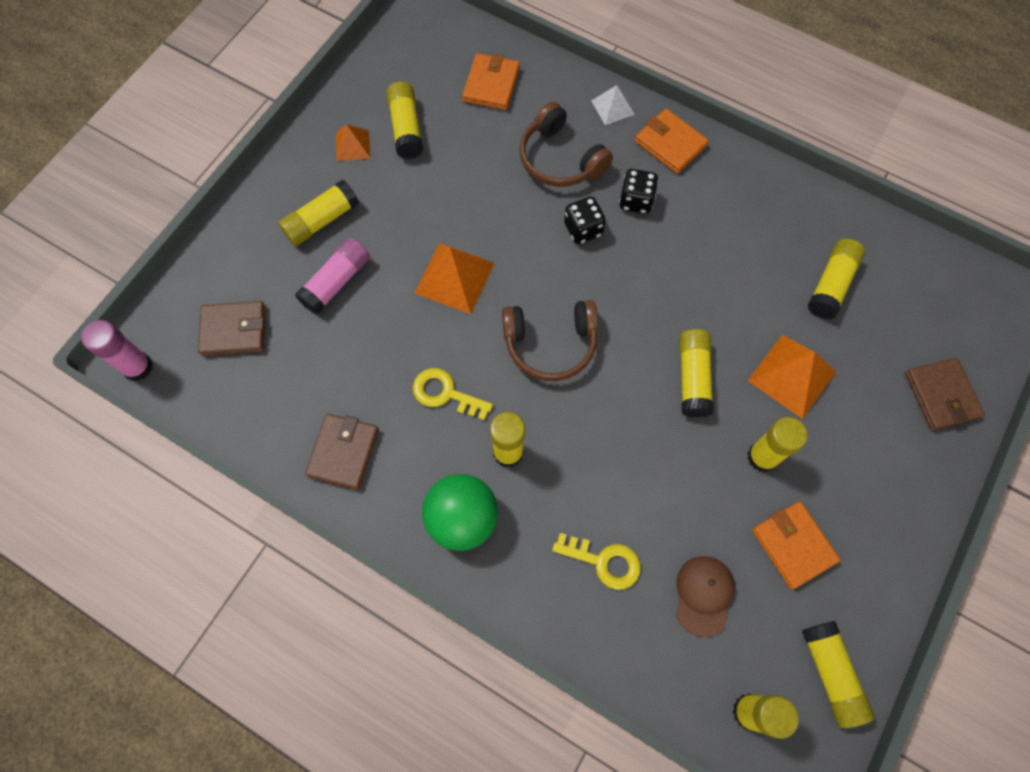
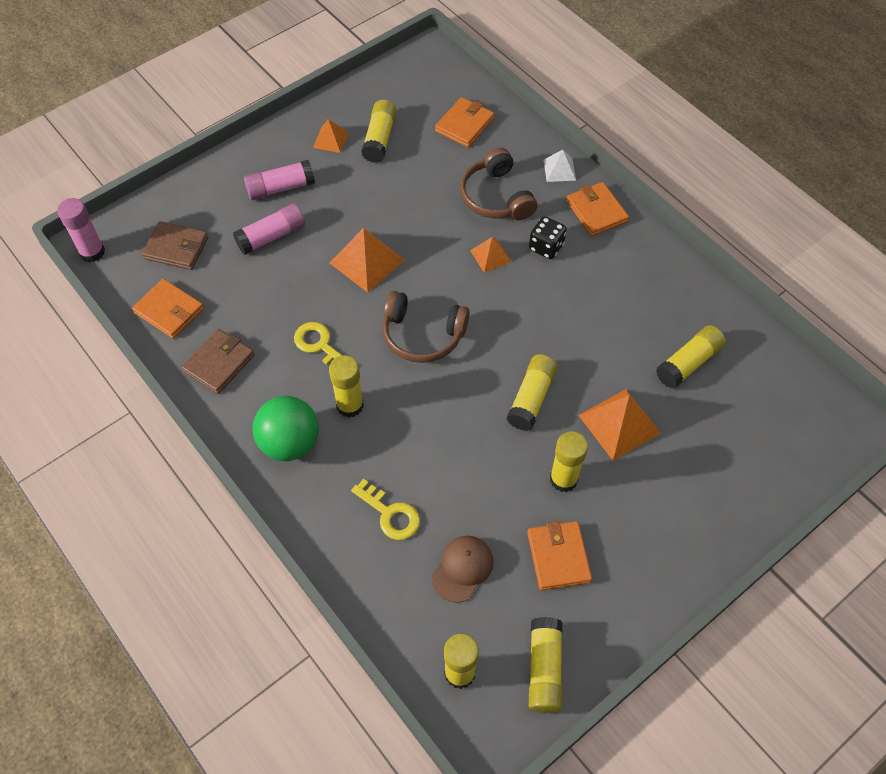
camera: 20 degrees right, 10 degrees down
(259, 409) = (169, 311): none -> orange wallet
(322, 220) = (281, 188): yellow glue stick -> pink glue stick
(583, 229) = (490, 256): black dice -> orange pyramid
(941, 395) = (748, 482): brown wallet -> none

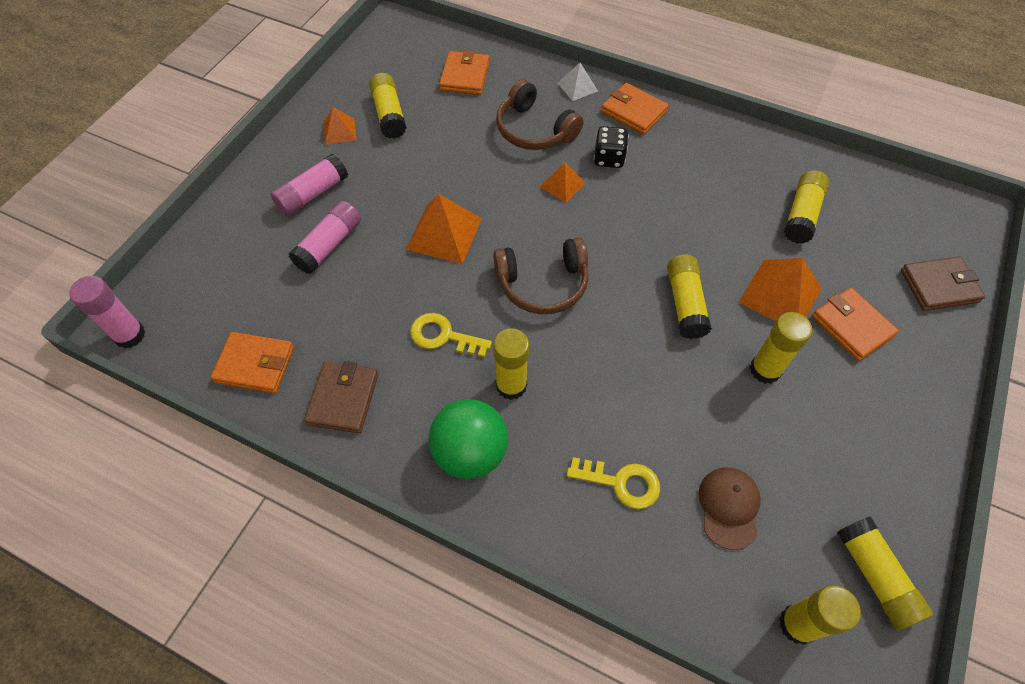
camera: 25 degrees left, 0 degrees up
(176, 248) = (228, 295): brown wallet -> brown wallet (939, 286)
(558, 557) = (811, 450): orange wallet -> orange wallet (852, 326)

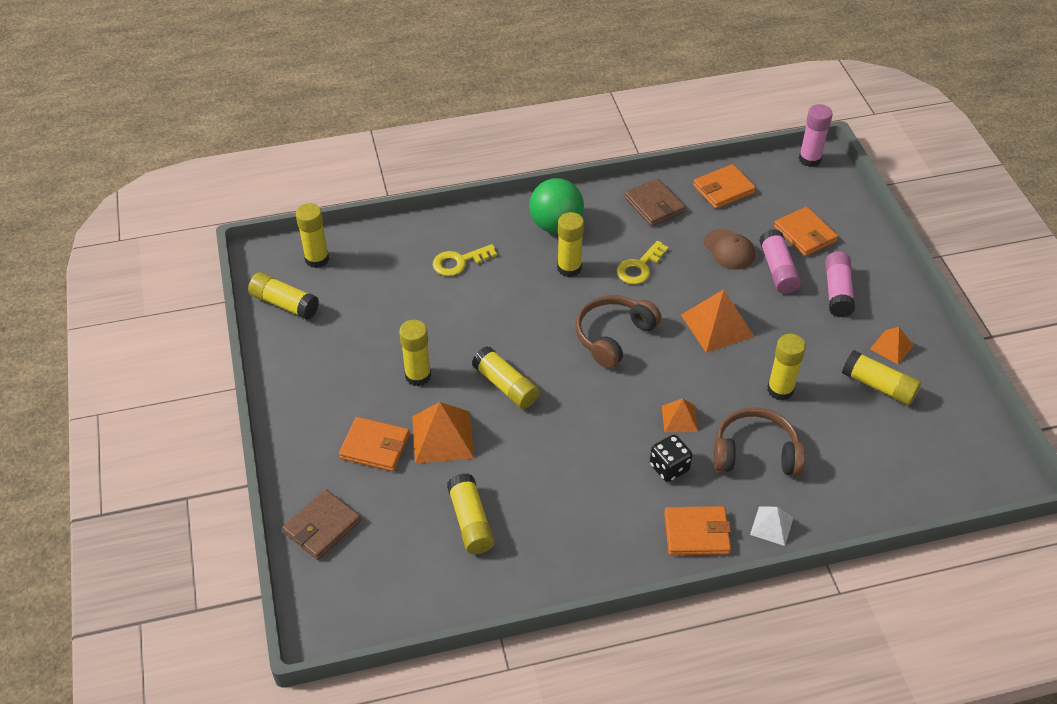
camera: 140 degrees right, 10 degrees down
(443, 336) = (639, 267): yellow key -> yellow key turned 150 degrees clockwise
(461, 156) = (780, 390): none -> yellow glue stick
(465, 76) = (874, 466): orange wallet -> orange wallet (805, 234)
(729, 507) = (388, 287): brown cap -> brown cap (729, 249)

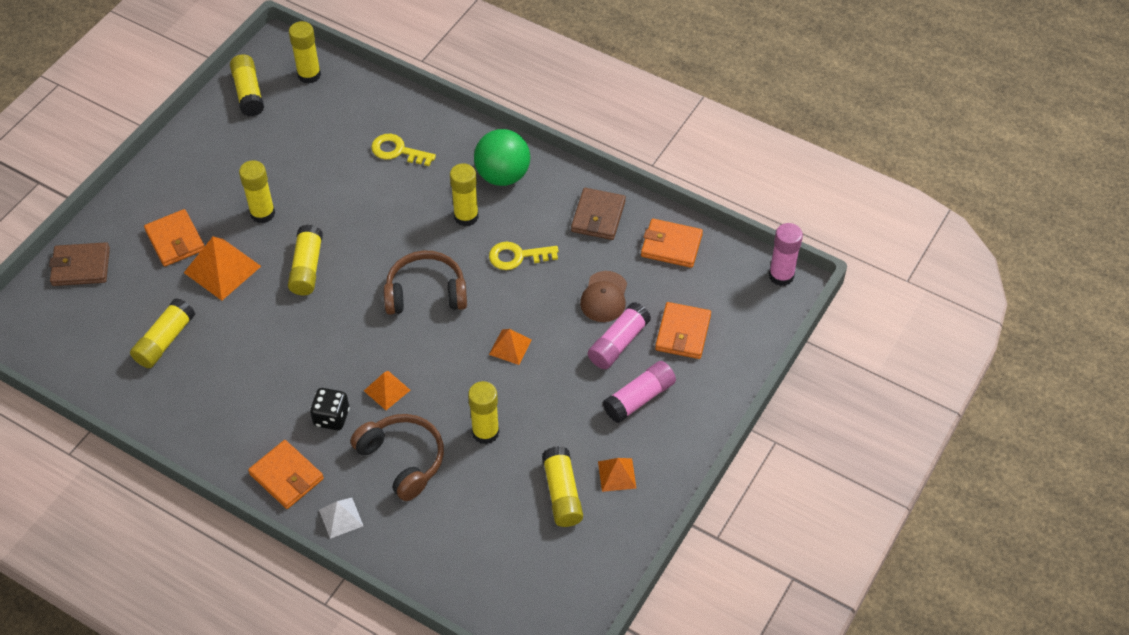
camera: 45 degrees right, 5 degrees up
(717, 325) = (510, 347): orange pyramid -> orange pyramid, size x0.58

